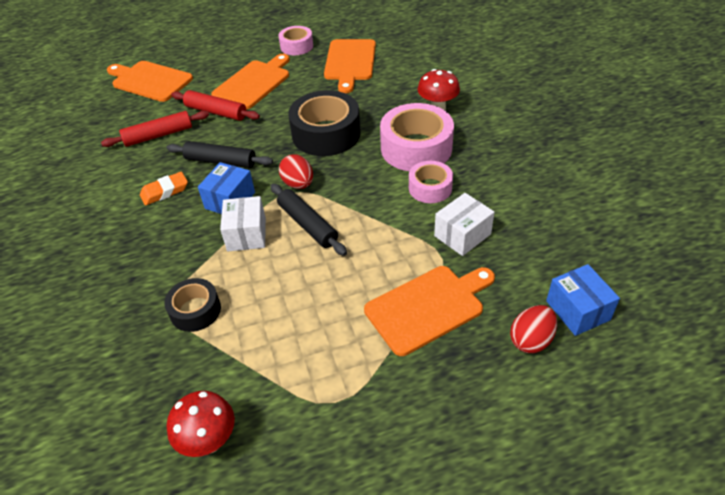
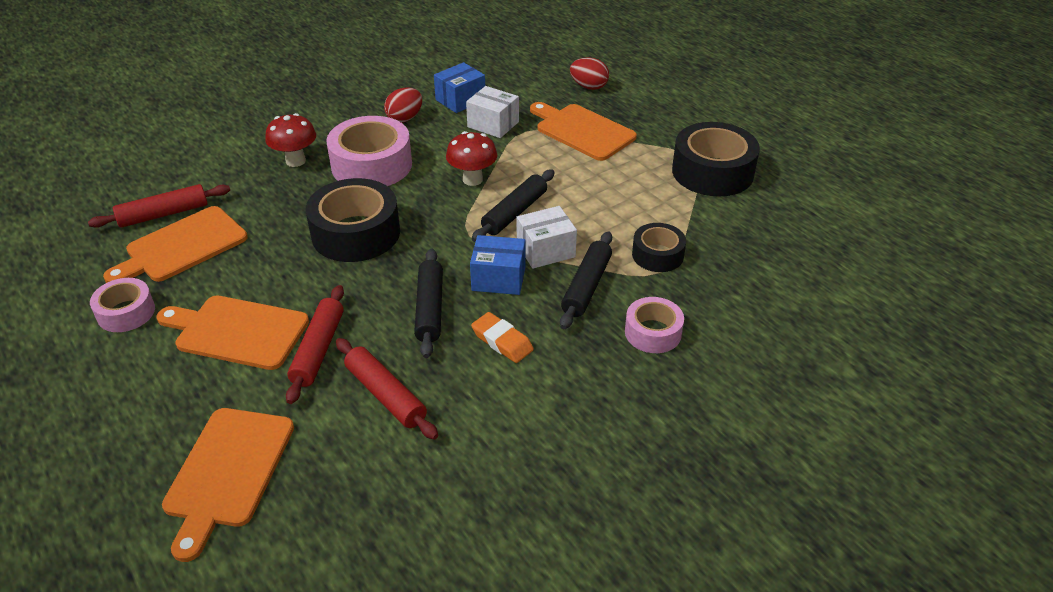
camera: 110 degrees left, 5 degrees down
(188, 250) = (586, 286): none -> black rolling pin
(209, 441) = (766, 208): red mushroom -> red mushroom (472, 179)
(298, 184) = (454, 233): red egg -> red egg (405, 118)
(300, 411) = (712, 172): none -> black tape
(350, 62) = (182, 246): orange cutting board -> orange cutting board turned 150 degrees clockwise
(390, 54) = (164, 214): none -> red rolling pin
(430, 188) = (435, 148): pink tape -> pink tape (653, 332)
(578, 310) = (551, 71): blue box -> blue box (460, 100)

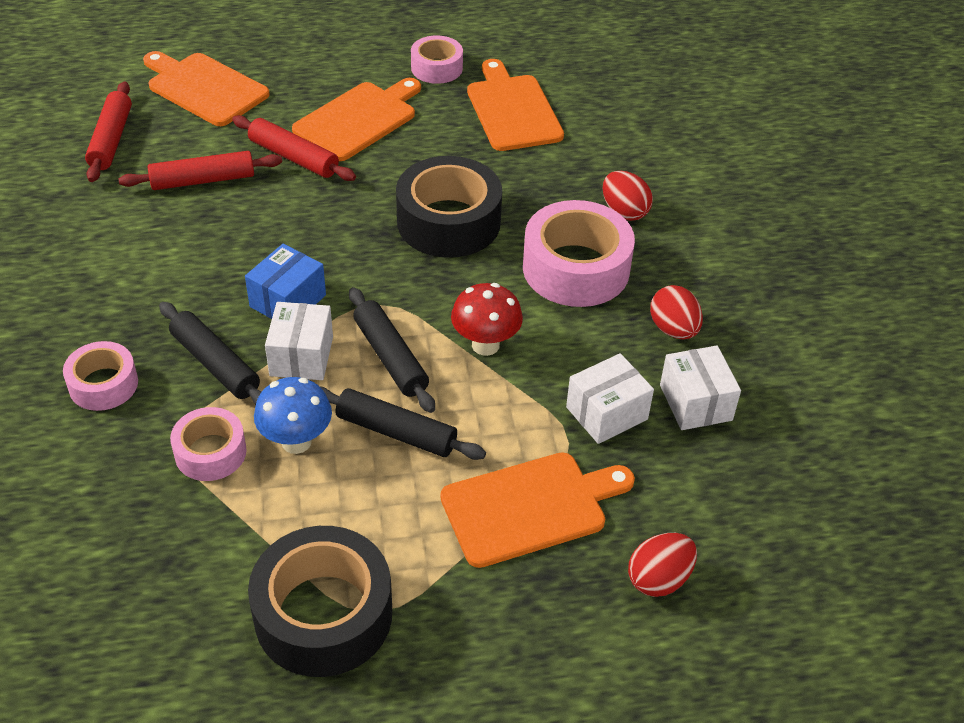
camera: 115 degrees right, 5 degrees up
(164, 214) = (577, 107): red rolling pin -> red rolling pin (111, 140)
(295, 161) = (624, 212): red mushroom -> red egg
(429, 309) = (286, 237): black rolling pin -> black rolling pin (396, 432)
(460, 100) = (696, 402): blue box -> white box
(502, 341) = (197, 270): orange eraser -> none
(616, 224) = (296, 441): none -> blue mushroom
(657, 255) = (210, 452): black tape -> pink tape

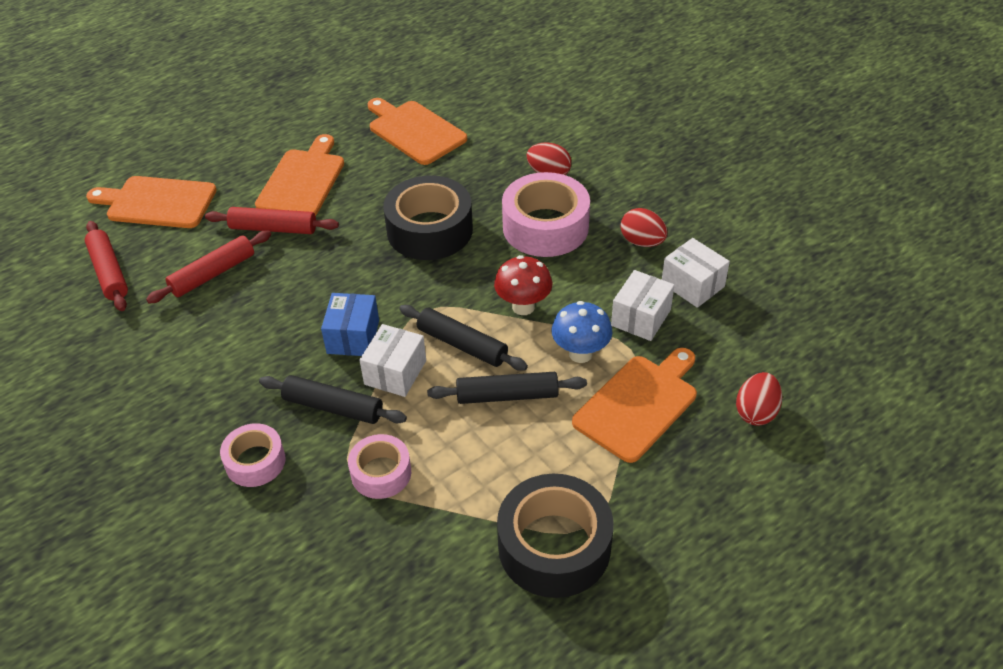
camera: 25 degrees left, 0 degrees up
(296, 441) = (440, 435): blue mushroom -> blue mushroom (580, 354)
(301, 356) = (395, 372): white box -> white box turned 45 degrees clockwise
(436, 68) = (334, 120): pink tape -> none

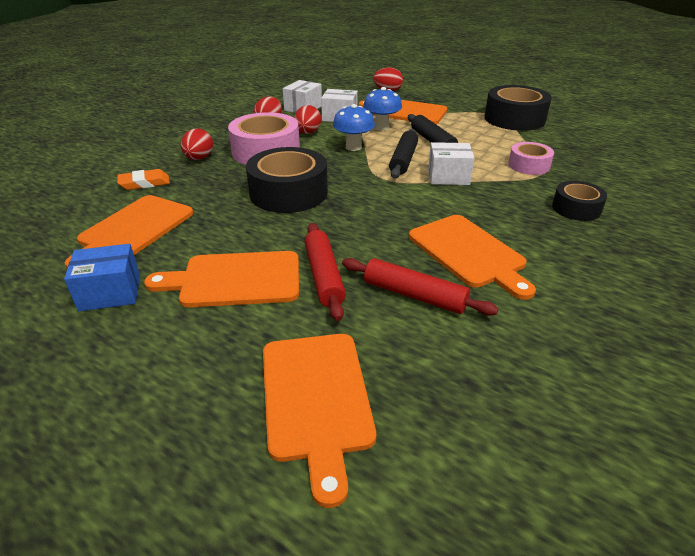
camera: 110 degrees left, 10 degrees down
(109, 272) = (471, 387): red rolling pin -> none
(241, 330) = (469, 253): none -> orange cutting board
(255, 462) = (576, 208): pink tape -> black tape
(333, 407) = (500, 191): black rolling pin -> none
(353, 337) = (430, 199): blue box -> blue box (110, 292)
(503, 136) = (144, 183): none -> orange eraser
(523, 307) = (353, 147): red mushroom -> blue mushroom
(591, 273) = (308, 133): none -> red egg

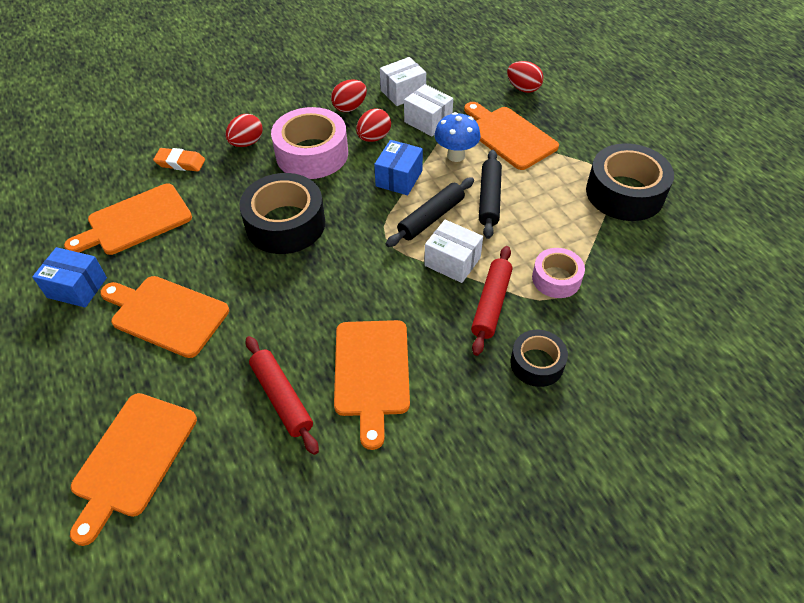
camera: 30 degrees right, 15 degrees up
(324, 276) = (232, 342): red rolling pin -> red rolling pin (491, 304)
(353, 147) = (399, 178): blue mushroom -> blue box

